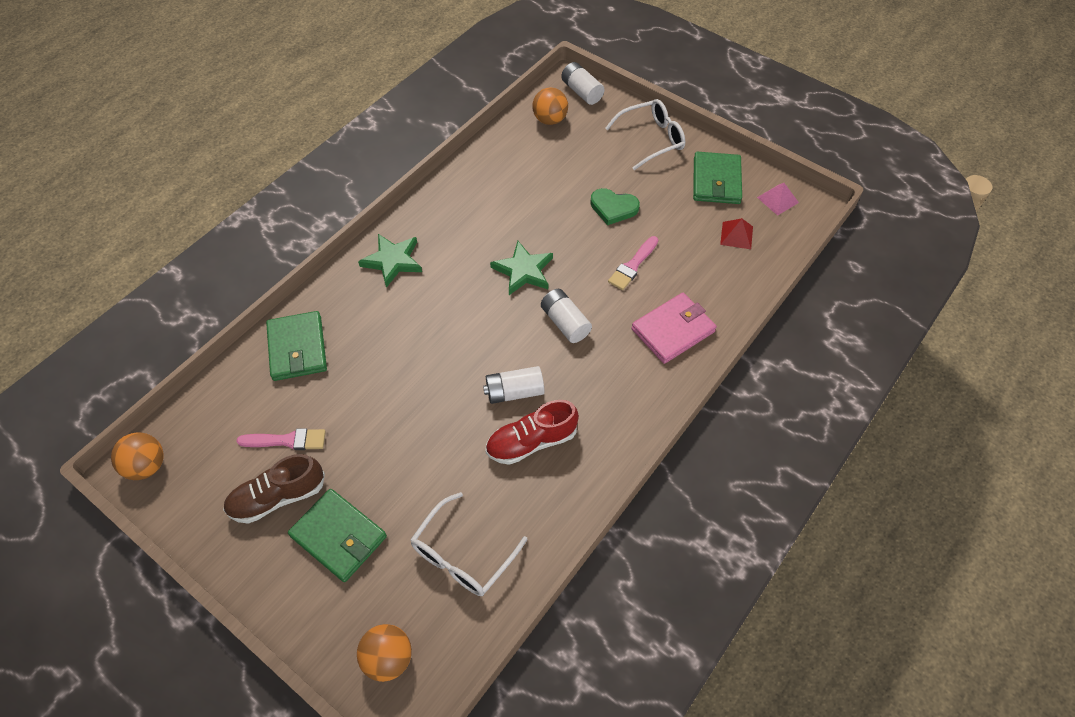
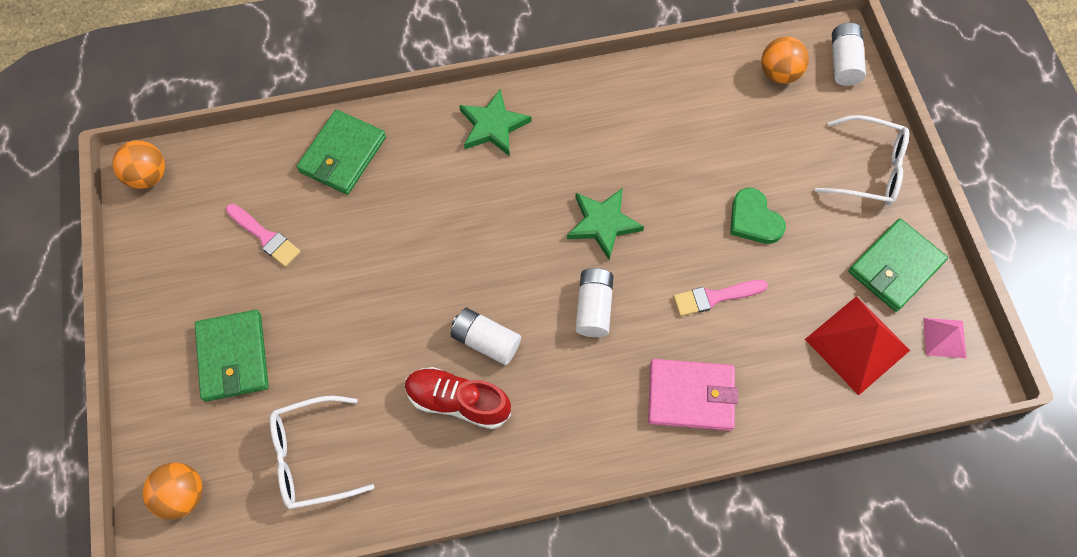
camera: 40 degrees right, 10 degrees up
(278, 497) = (217, 283): brown shoe -> none
(736, 235) = (857, 344): red pyramid -> red pyramid, size x1.87

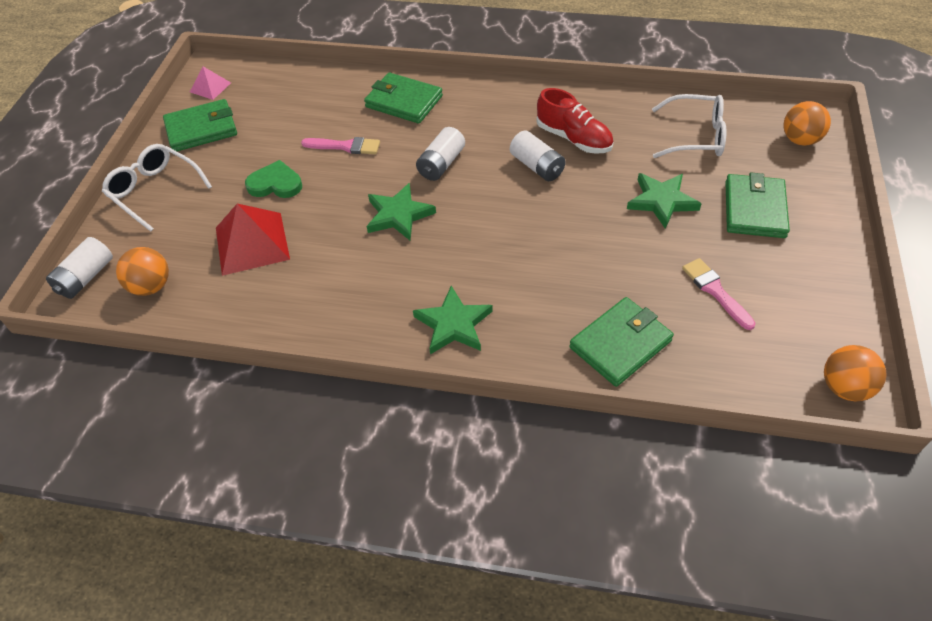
camera: 155 degrees left, 15 degrees down
(335, 335) = (661, 201): none -> green star
(690, 396) = (404, 101): pink wallet -> green wallet
(754, 219) = (275, 184): green heart -> green heart turned 75 degrees counterclockwise
(857, 344) = (270, 98): red pyramid -> red pyramid (252, 243)

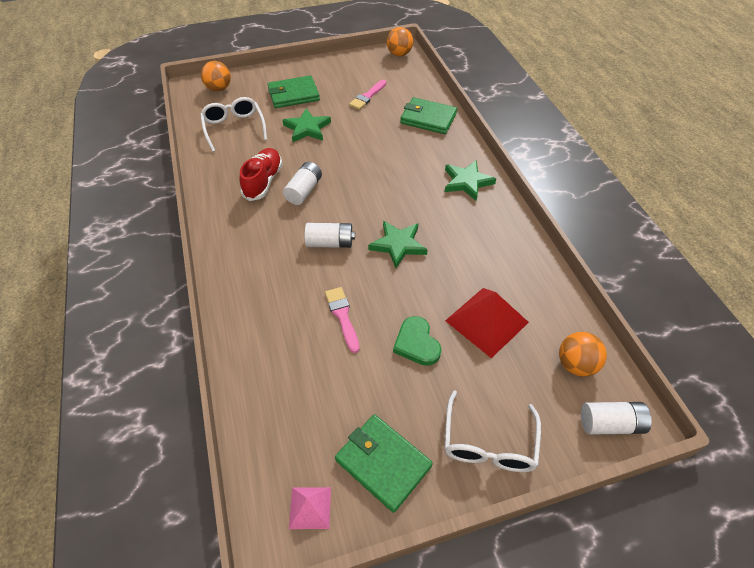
camera: 120 degrees left, 0 degrees up
(404, 101) = (260, 302): green wallet -> none

